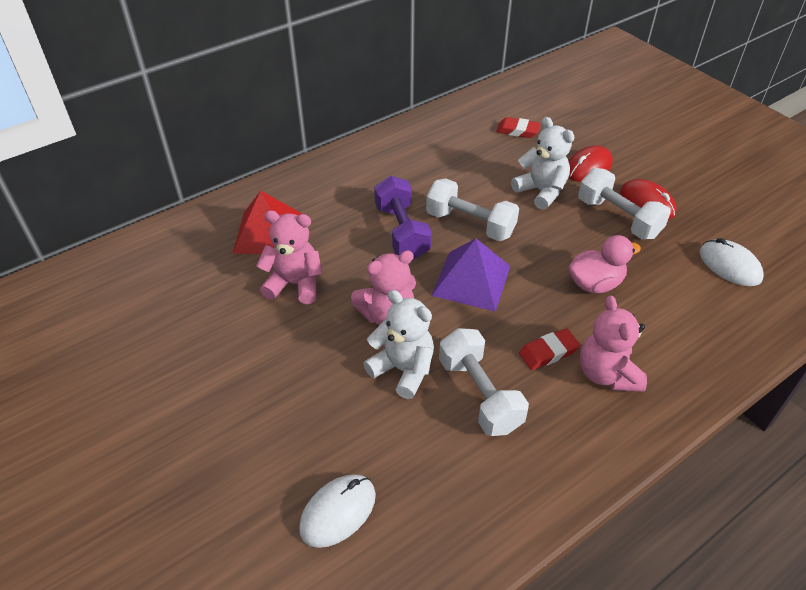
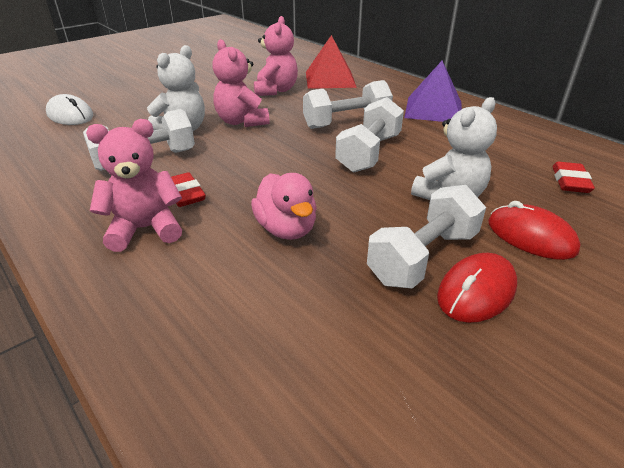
camera: 85 degrees right, 10 degrees down
(402, 232) = (346, 123): purple dumbbell -> white dumbbell
(471, 280) = (285, 154): purple pyramid -> purple pyramid (433, 109)
(729, 265) = (344, 381): white mouse -> none

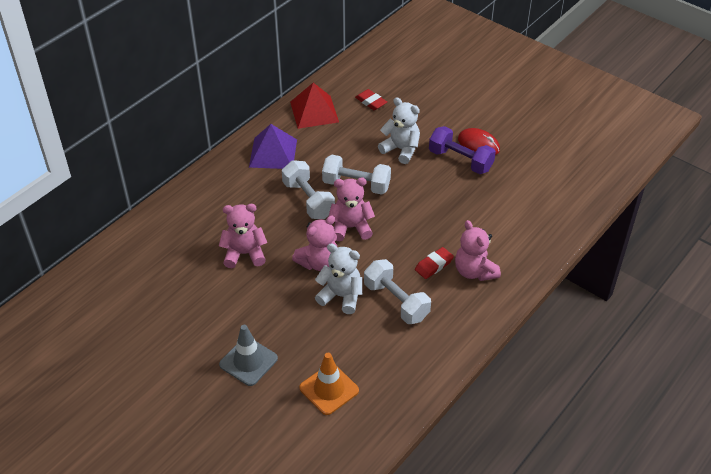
camera: 100 degrees left, 10 degrees up
(70, 115) = (329, 389): white mouse -> orange traffic cone
(142, 87) = (248, 361): none -> grey traffic cone
(286, 229) = (454, 212): pink duck -> none
(289, 143) = (350, 227): none -> pink teddy bear
(330, 79) = (209, 220): red pyramid -> red pyramid (314, 112)
(423, 257) = (460, 160): white dumbbell -> purple dumbbell
(531, 236) = (431, 123): red mouse -> none
(570, 181) = (371, 102): red eraser -> red eraser turned 45 degrees clockwise

